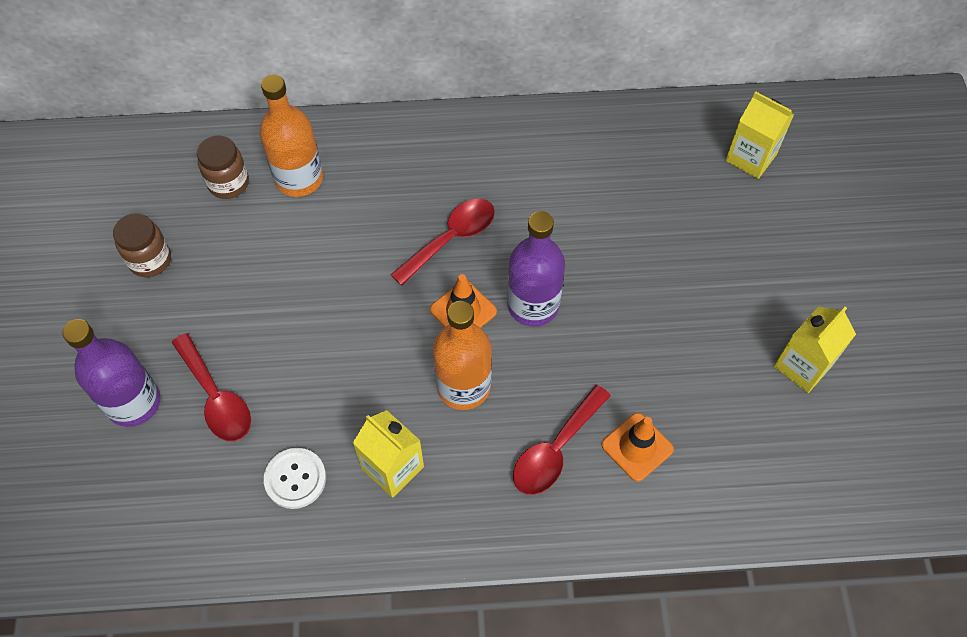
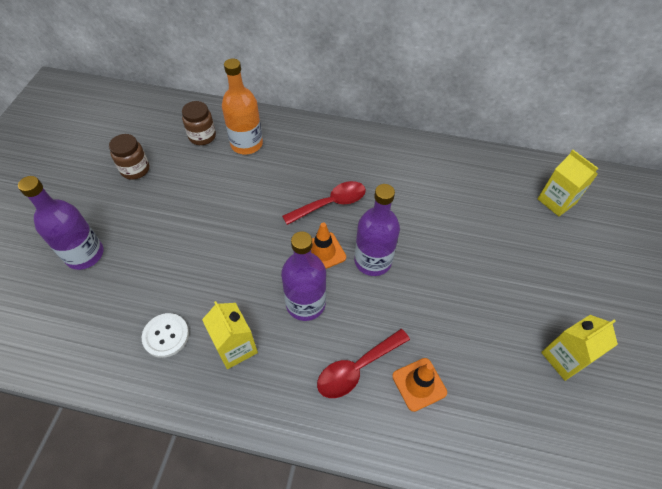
camera: 15 degrees right, 5 degrees down
(216, 397) = (138, 265): red spoon -> none
(463, 386) = (305, 303): orange bottle -> purple bottle

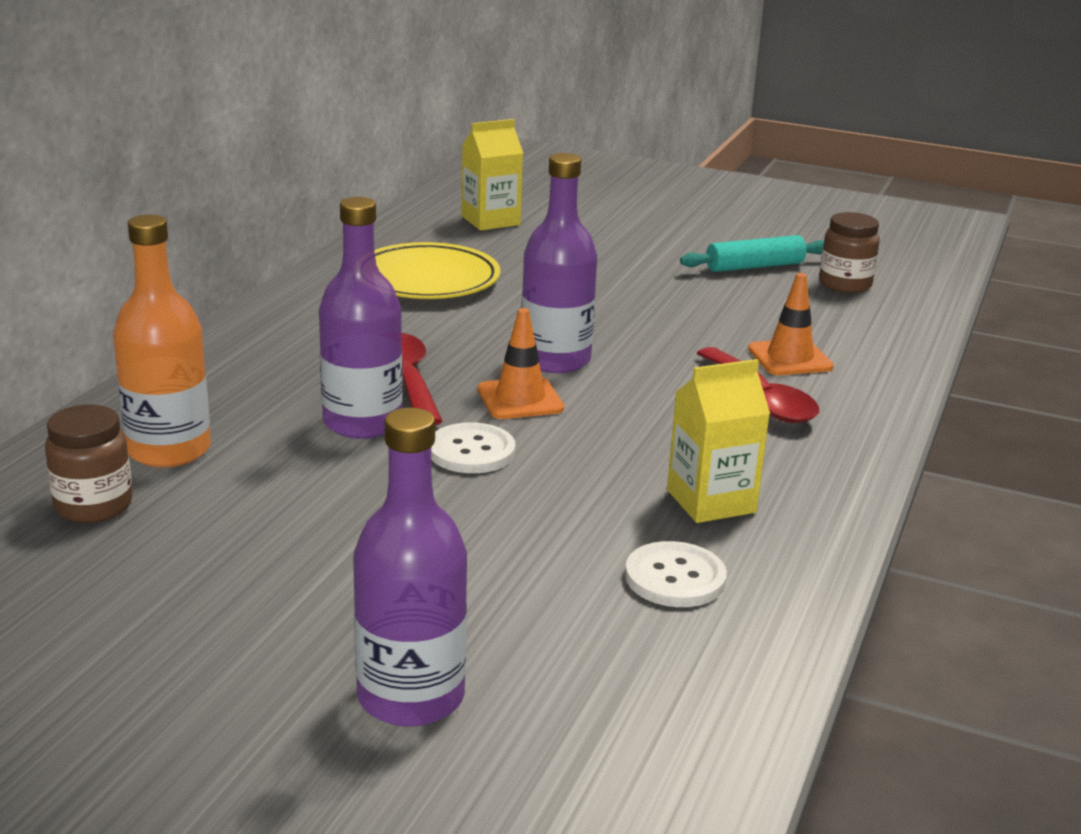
camera: 80 degrees left, 30 degrees down
(135, 169) = (143, 612): brown jar -> brown jar (845, 284)
(266, 241) = (471, 451): none -> white button
(305, 303) = (629, 427): purple bottle -> purple bottle (362, 423)
(451, 189) = (427, 280): none -> yellow plate
(564, 358) = (754, 266): yellow carton -> turquoise rolling pin

